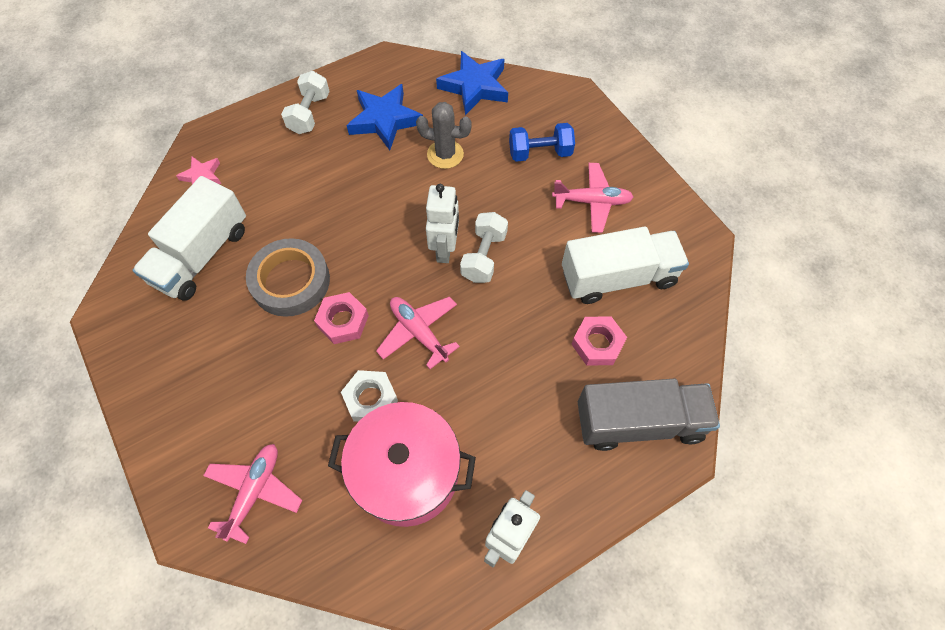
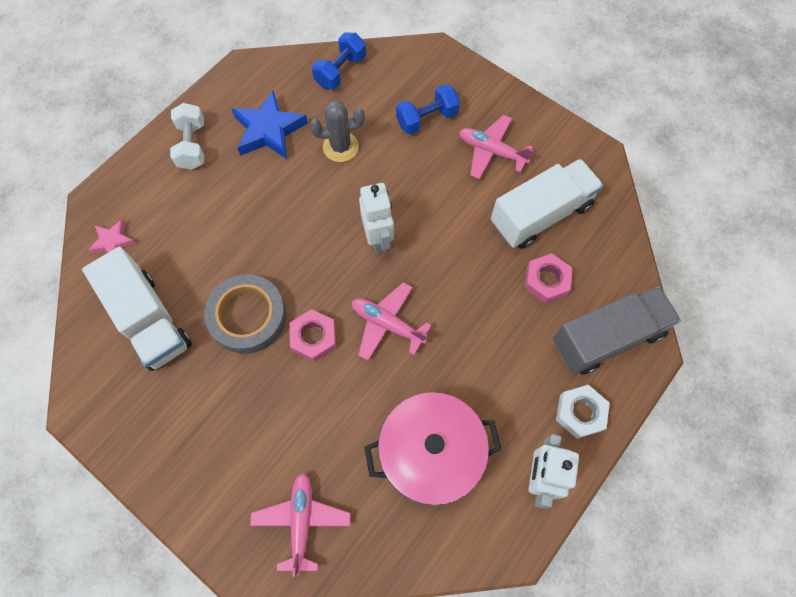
camera: 20 degrees left, 5 degrees up
(201, 255) = (149, 320): white truck -> white truck turned 45 degrees counterclockwise
(370, 399) = (370, 400): white nut -> white nut (580, 413)
(475, 86) = (341, 71): blue star -> blue dumbbell
(484, 256) = (416, 234): white dumbbell -> none
(592, 202) = (491, 151): pink plane -> pink plane turned 135 degrees counterclockwise

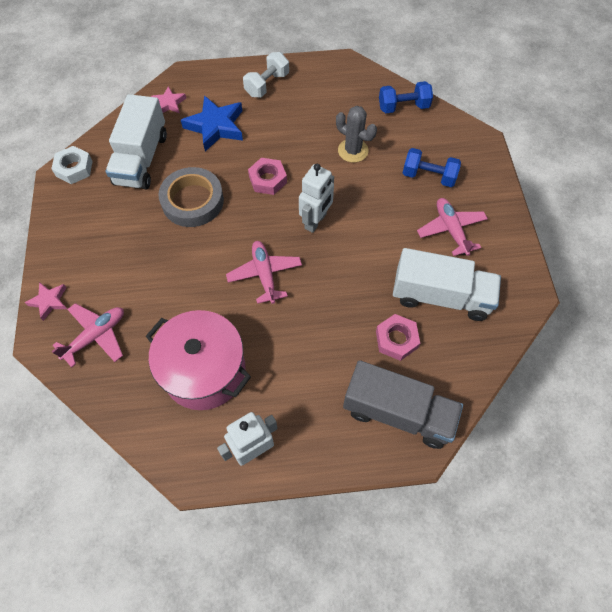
camera: 45 degrees right, 5 degrees down
(218, 536) = (49, 301): none -> pink star
(269, 130) = (320, 108): blue star -> blue star (215, 126)
(314, 337) = (214, 244): pink nut -> pink nut (268, 180)
(580, 413) = (324, 439): white nut -> white nut (74, 168)

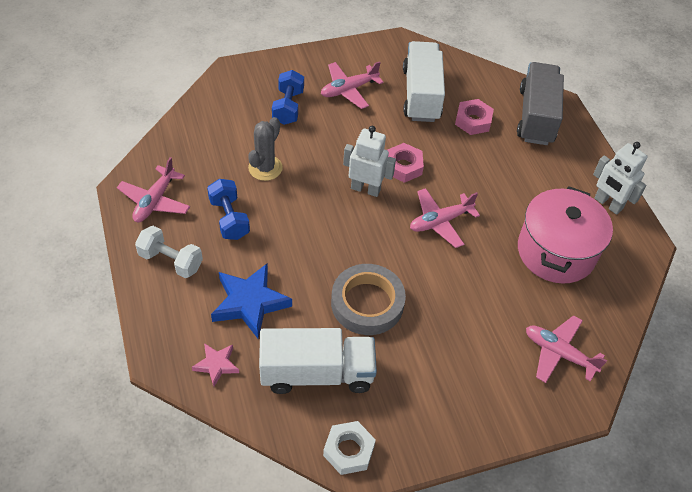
camera: 105 degrees left, 10 degrees down
(49, 301) = (538, 413): pink star -> none
(268, 180) = (321, 237): pink nut -> pink nut (403, 166)
(328, 78) = (155, 201): none -> pink plane
(403, 107) = (194, 131): blue dumbbell -> blue dumbbell (229, 218)

